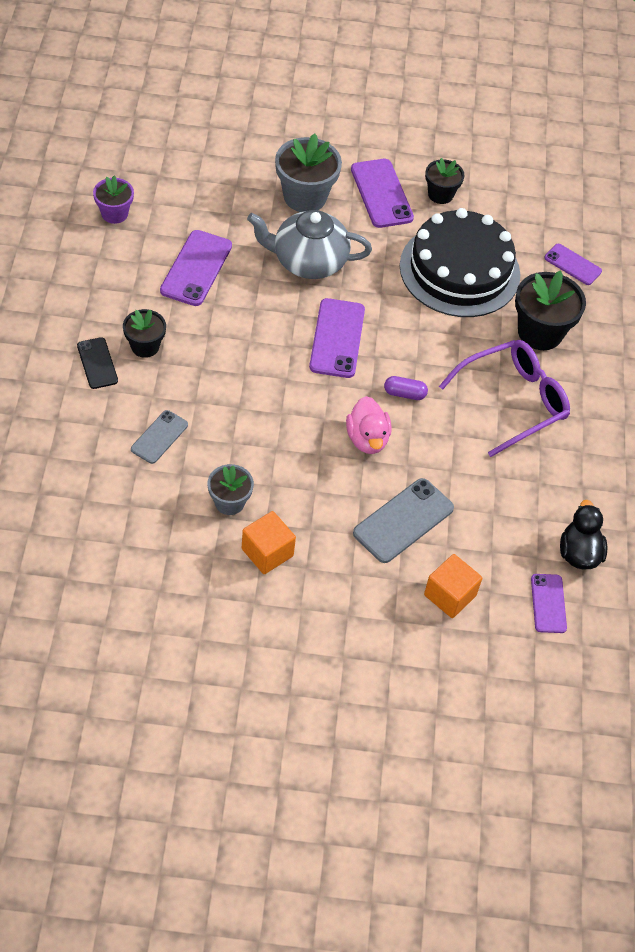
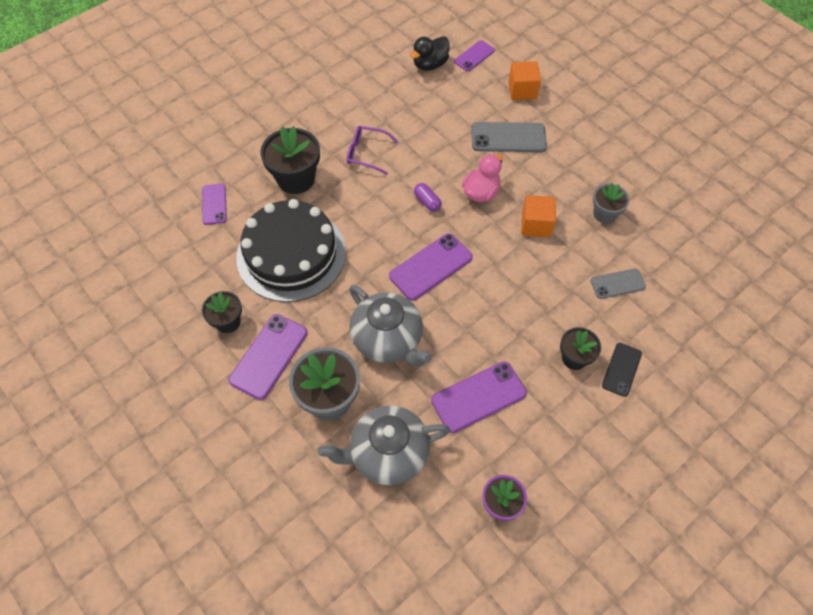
camera: 130 degrees left, 5 degrees up
(226, 193) = (387, 453): none -> grey teapot
(267, 552) = (606, 173): orange cube -> orange cube (536, 225)
(513, 401) = (366, 153): purple glasses -> purple glasses, size x0.59

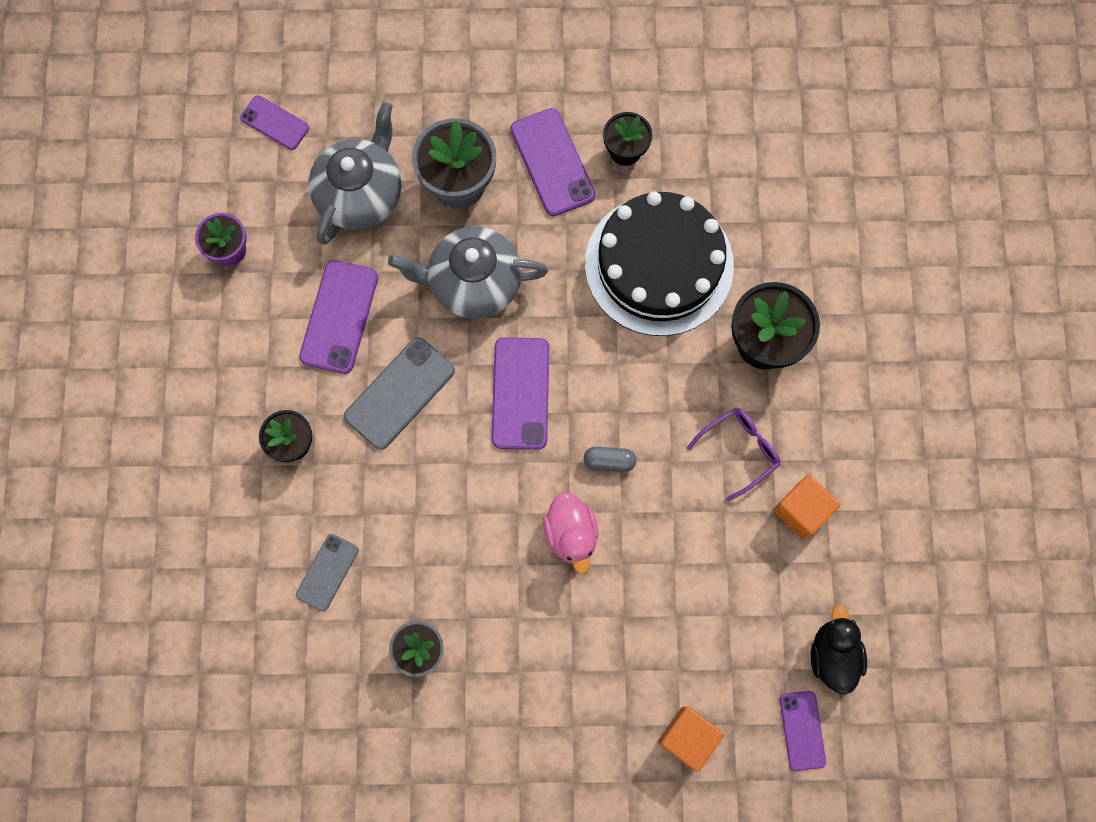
camera: 130 degrees right, 15 degrees up
(214, 204) = (796, 232): purple phone -> purple phone (275, 123)
(427, 202) = (609, 461): purple capsule -> grey capsule
(508, 138) = (624, 643): grey phone -> grey phone (399, 393)
(536, 225) = (475, 555): orange cube -> orange cube (801, 510)
(621, 369) = (240, 478): black phone -> none

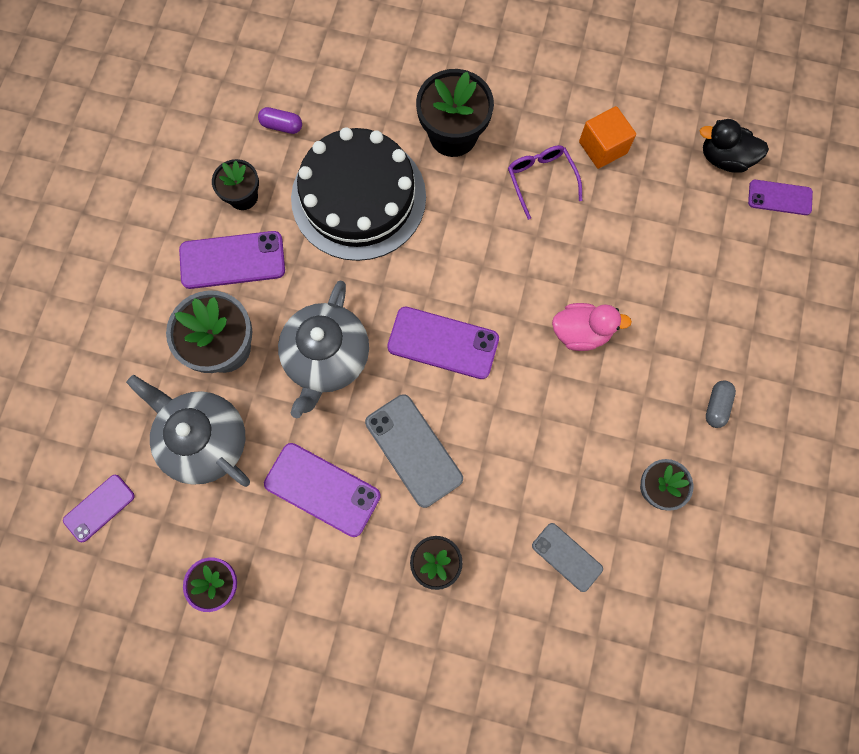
camera: 75 degrees left, 0 degrees up
(609, 461) = (524, 285): grey capsule -> grey capsule (716, 406)
(687, 737) = (770, 285): orange cube -> none
(718, 164) = (282, 126): none -> purple capsule

